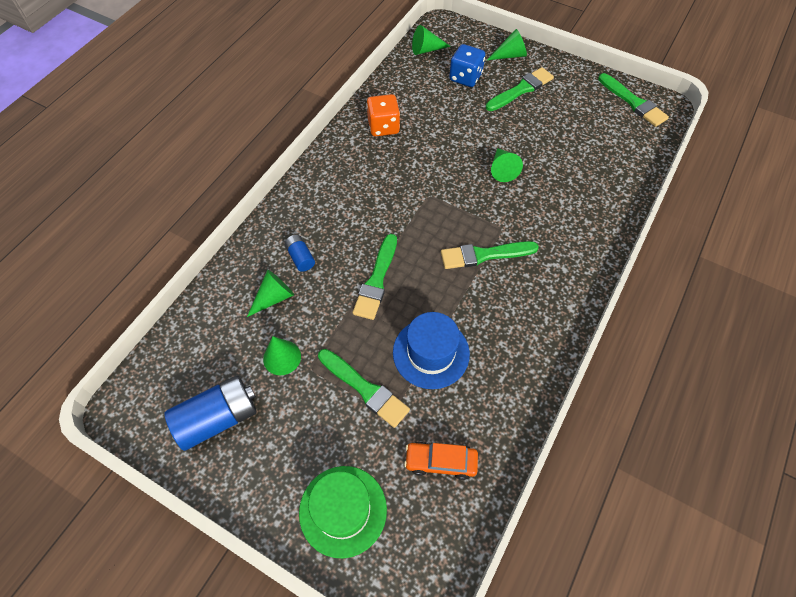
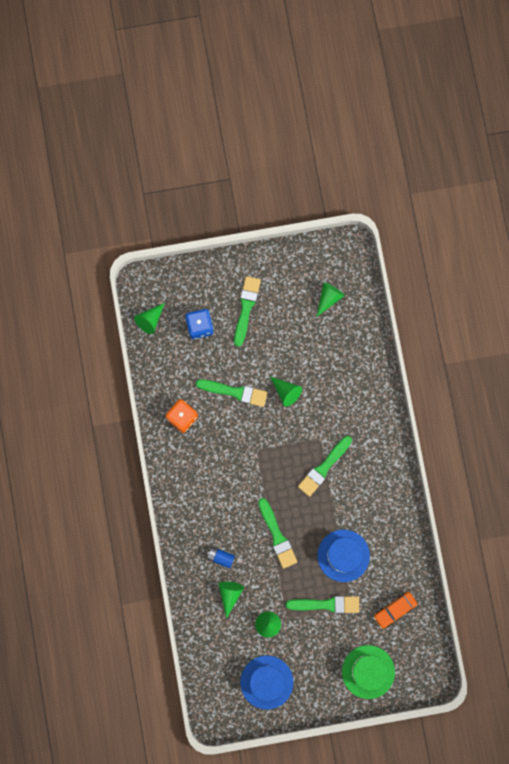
camera: 40 degrees left, 20 degrees up
(218, 418) = (266, 682): blue battery -> blue hat
(510, 55) = (213, 278): green cone -> green cone (329, 298)
(633, 102) = (328, 260): green brush -> green brush (235, 392)

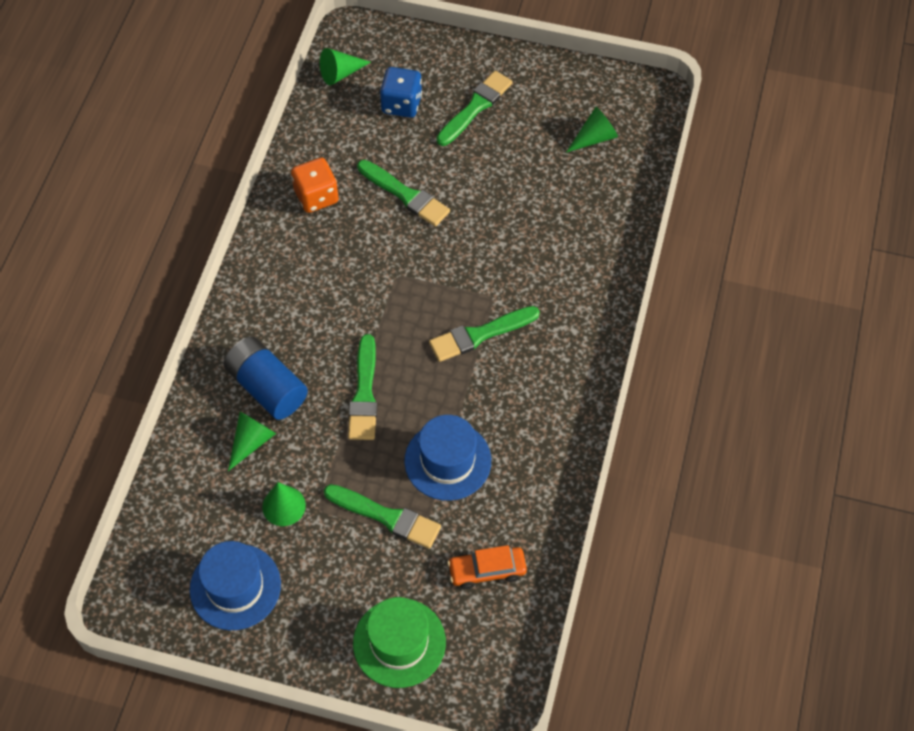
camera: 25 degrees right, 20 degrees down
(220, 557) = (267, 387): blue battery -> blue battery, size x1.96
(286, 392) = (476, 222): green cone -> none

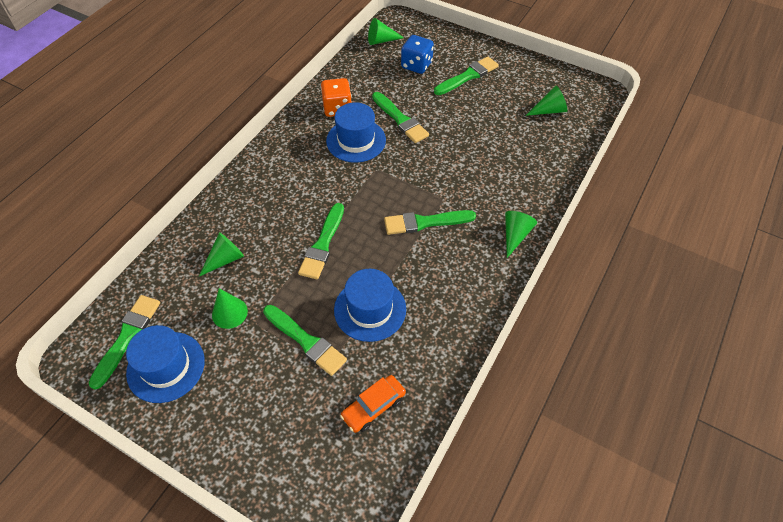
camera: 15 degrees right, 5 degrees down
(174, 565) = (127, 337): none -> green brush
(267, 387) = (252, 224): blue battery -> none
(357, 240) = (356, 140): none -> blue hat
(399, 642) = (278, 450): green hat -> none
(487, 570) = (373, 407): orange car -> orange car turned 45 degrees counterclockwise
(592, 326) = (515, 235): none -> green cone

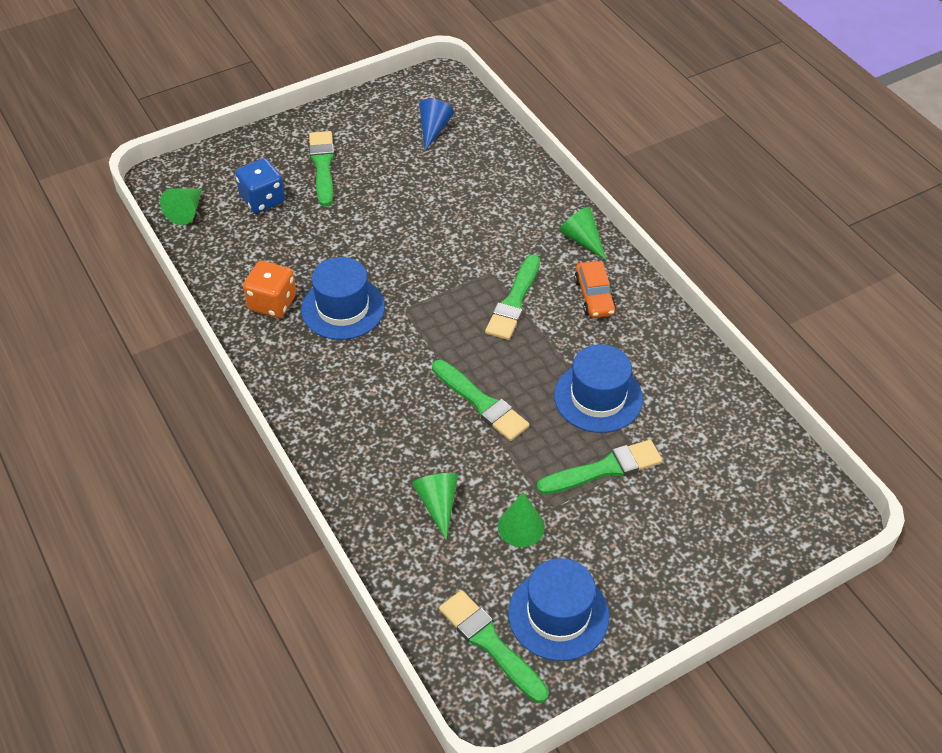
camera: 60 degrees left, 5 degrees down
(373, 407) = (716, 443): orange car -> orange car (594, 296)
(400, 119) = (342, 254): green brush -> none
(549, 110) = (433, 129): green cone -> blue cone

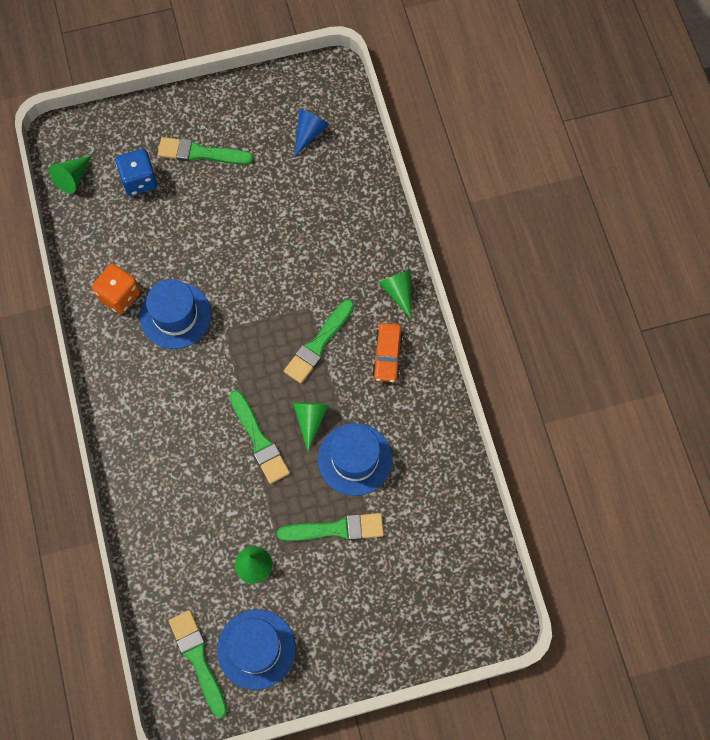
camera: 15 degrees right, 20 degrees up
(322, 165) = (200, 153): green brush -> green brush turned 90 degrees counterclockwise
(438, 504) = (196, 527): green cone -> green cone (310, 420)

